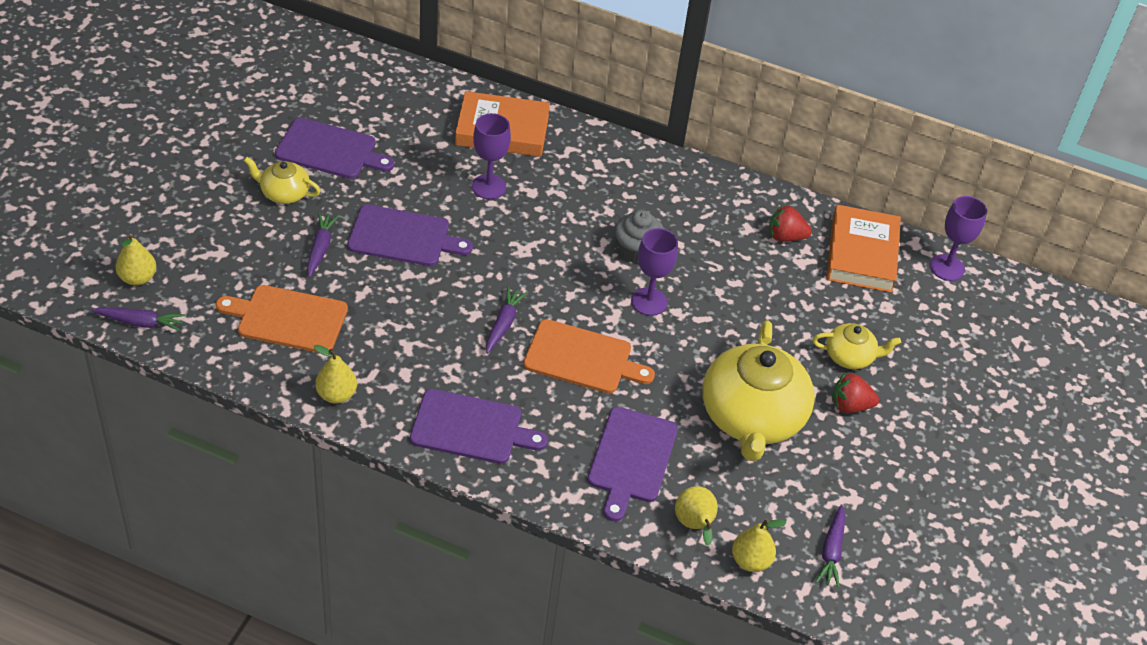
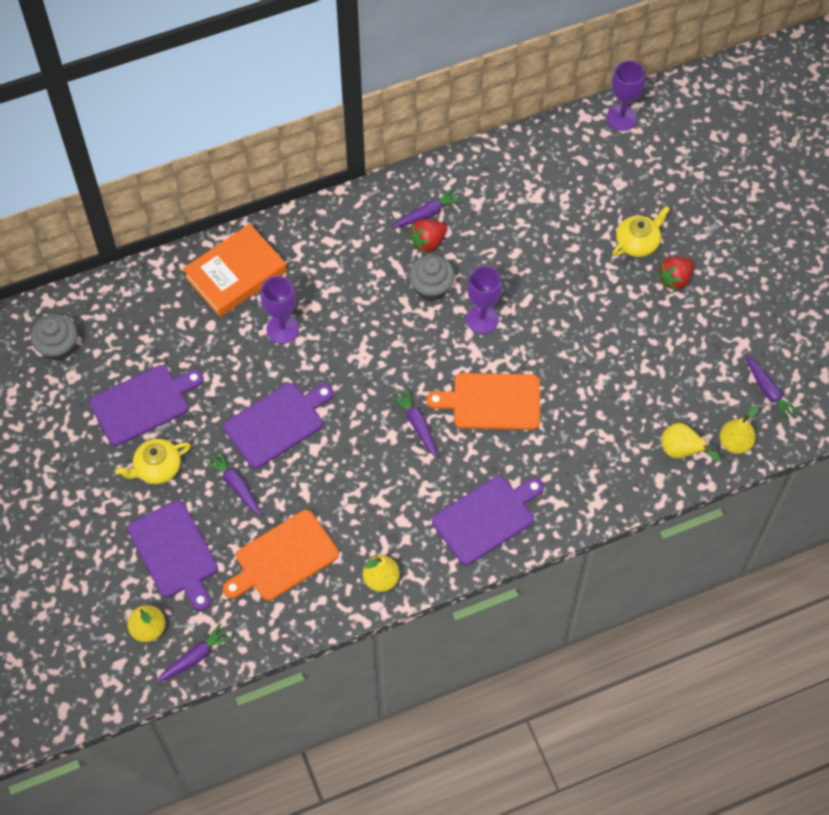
camera: 40 degrees left, 15 degrees up
(323, 75) = (58, 347): none -> grey cupcake
(582, 358) = (492, 401): orange cutting board -> orange cutting board turned 150 degrees counterclockwise
(631, 459) = (598, 443): purple cutting board -> purple cutting board (174, 553)
(697, 205) = (427, 213): none -> purple carrot
(752, 418) = (632, 344): yellow teapot -> none
(785, 237) = (506, 186): red strawberry -> red strawberry (428, 242)
(861, 254) = (563, 156): orange book -> none

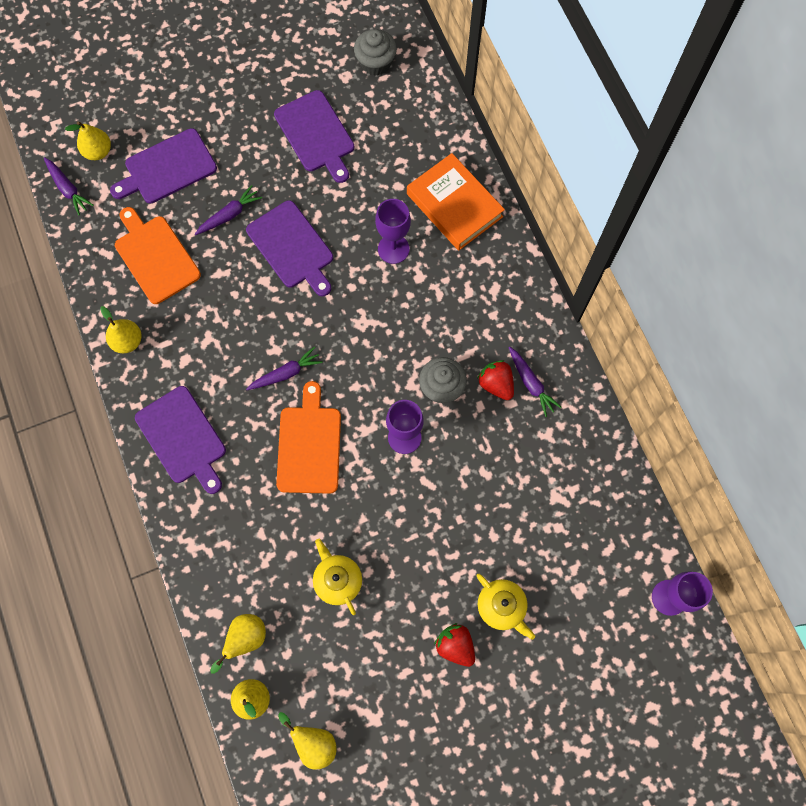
camera: 90 degrees right, 10 degrees up
(157, 468) = (250, 149): yellow teapot -> yellow teapot (337, 580)
(768, 391) = (314, 742): purple carrot -> yellow pear

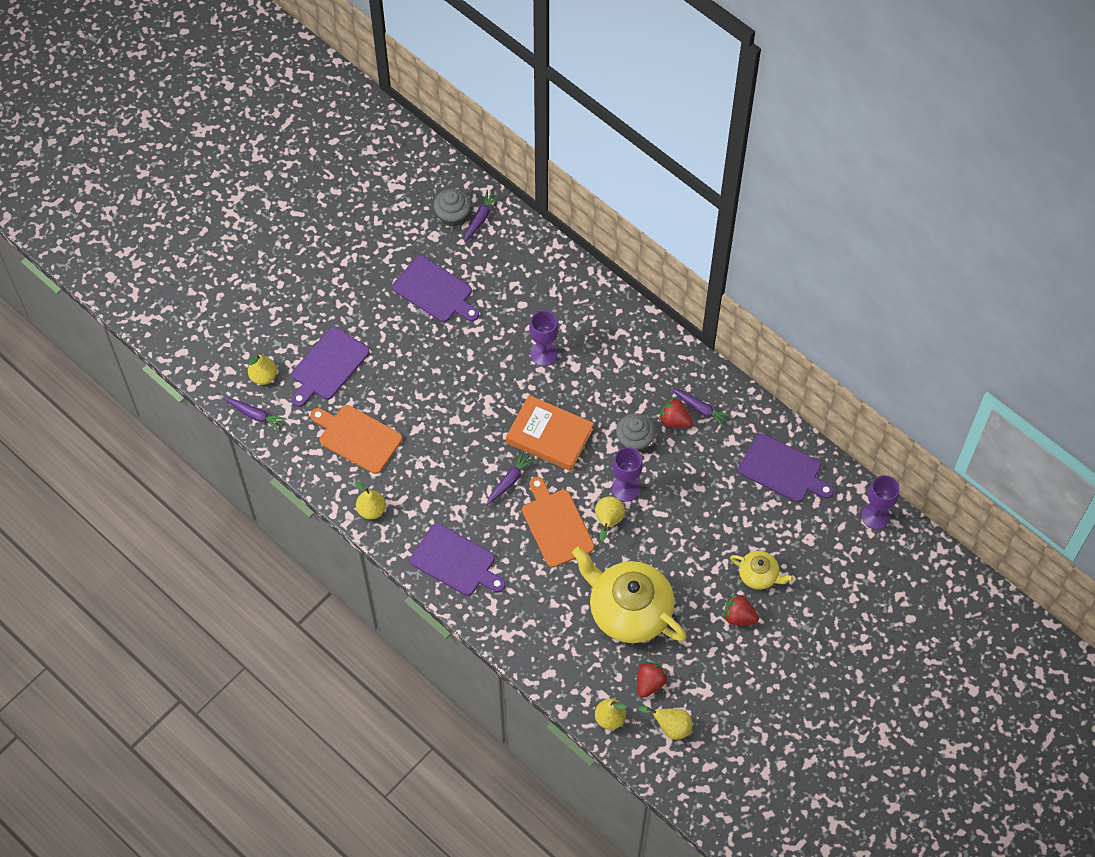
camera: 25 degrees left, 10 degrees down
(229, 215) = (399, 381): purple carrot -> purple carrot (480, 218)
(245, 639) = (582, 680): yellow pear -> yellow pear (608, 521)
(292, 247) = (463, 385): purple cutting board -> purple cutting board (782, 470)
(317, 678) = (650, 683): none -> red strawberry
(337, 580) = (628, 610): yellow teapot -> yellow teapot, size x2.07
(454, 205) = (574, 301): orange book -> orange book (549, 436)

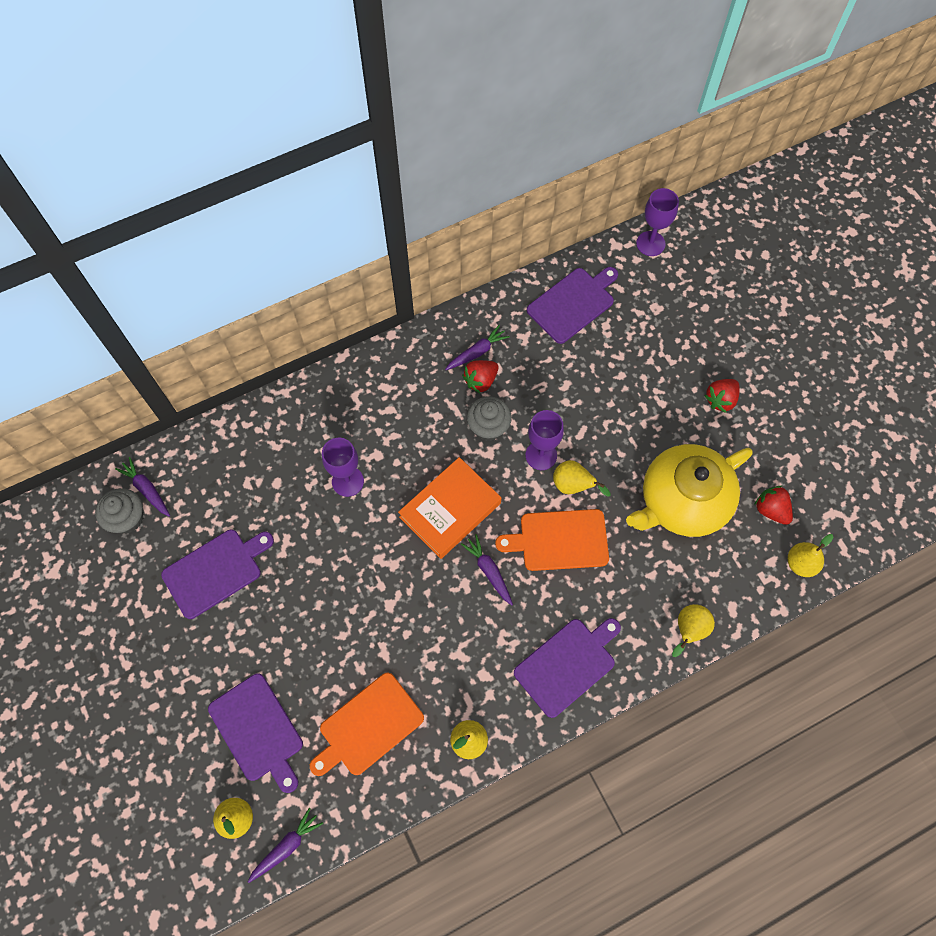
camera: 70 degrees left, 5 degrees up
(671, 727) = (825, 507): yellow pear -> yellow pear (688, 630)
(759, 575) = (681, 365): yellow teapot -> none

